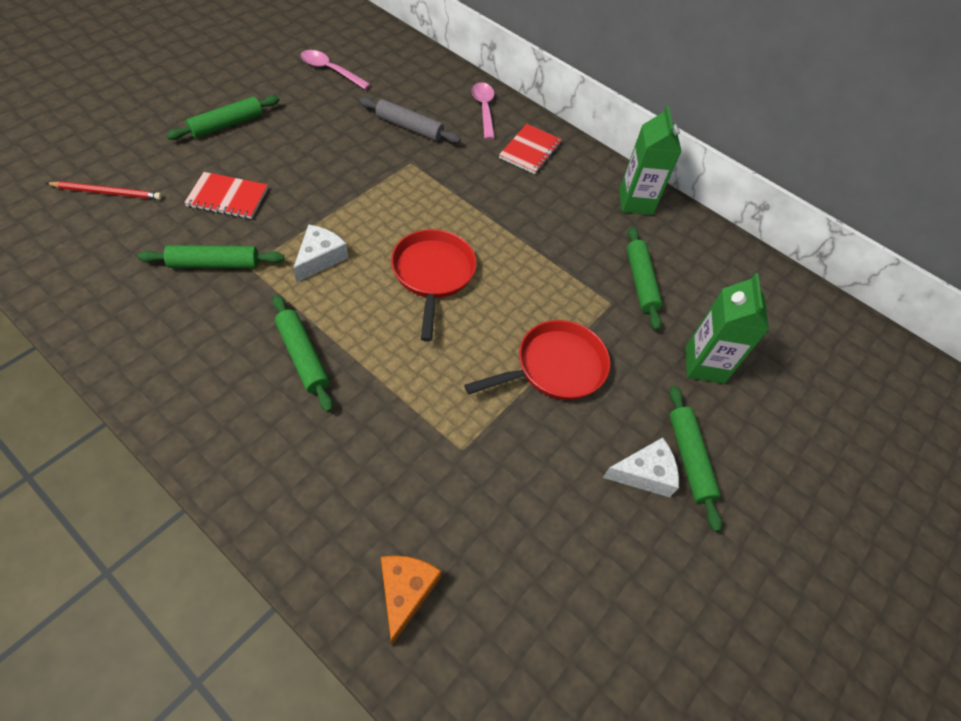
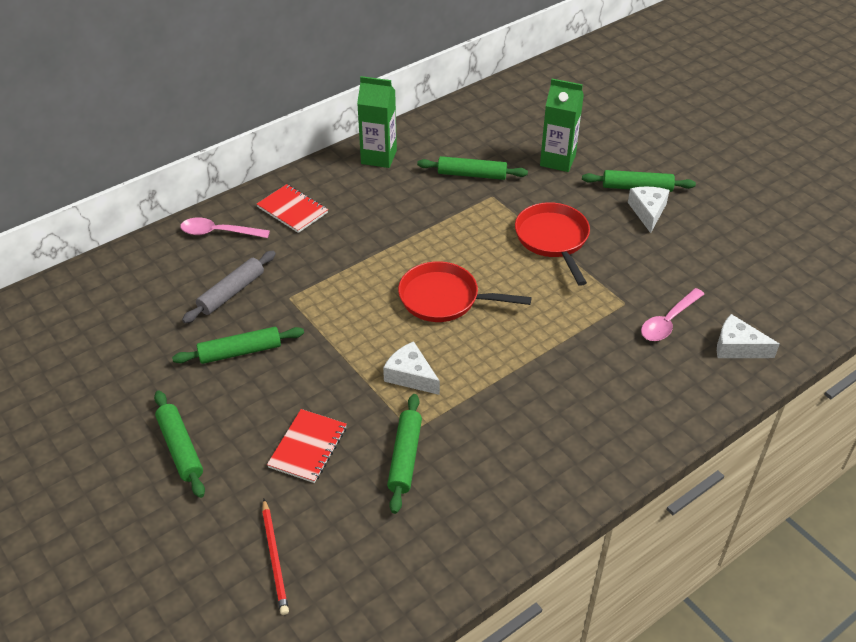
camera: 70 degrees left, 10 degrees down
(108, 192) = (275, 558): red pencil -> red pencil turned 150 degrees clockwise
(303, 357) = (528, 393): green rolling pin -> green rolling pin (240, 352)
(330, 71) = (105, 350): pink spoon -> pink spoon (668, 321)
(405, 592) = (737, 347): orange cheese -> white cheese

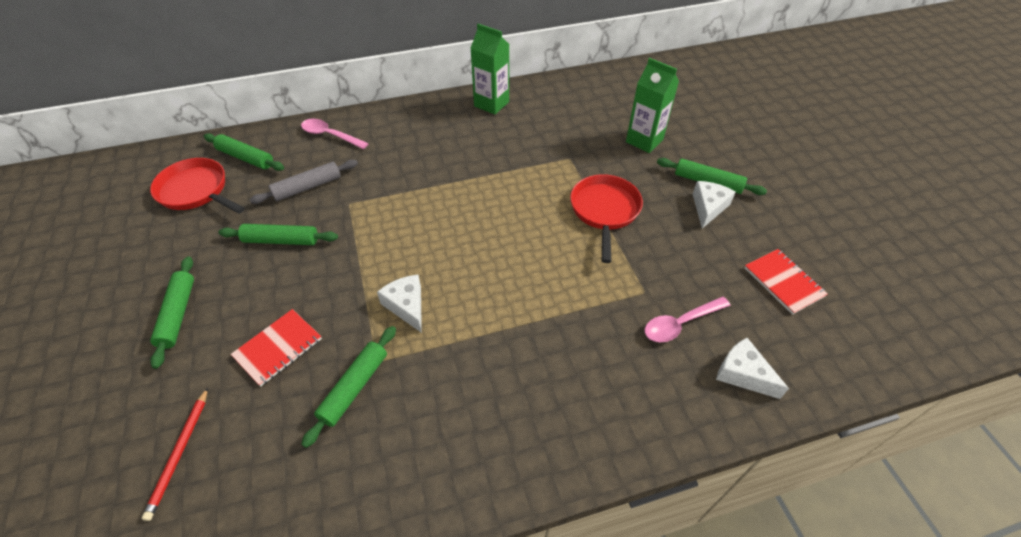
camera: 20 degrees right, 5 degrees up
(292, 210) = (397, 131): red notebook -> red notebook (783, 282)
(444, 298) = (477, 240): red pan -> red pan (196, 191)
(472, 175) = (561, 136): green rolling pin -> green rolling pin (245, 158)

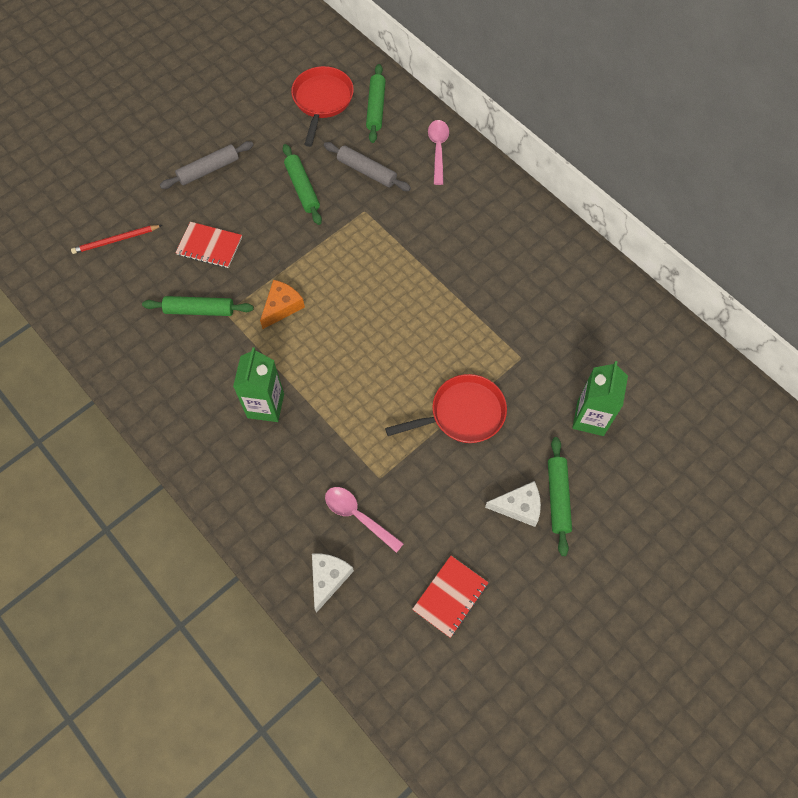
camera: 65 degrees right, 15 degrees up
(178, 314) = (208, 170): green rolling pin -> grey rolling pin
(406, 306) = (282, 307): white cheese -> orange cheese
(491, 104) = (564, 255): green carton -> green carton (265, 406)

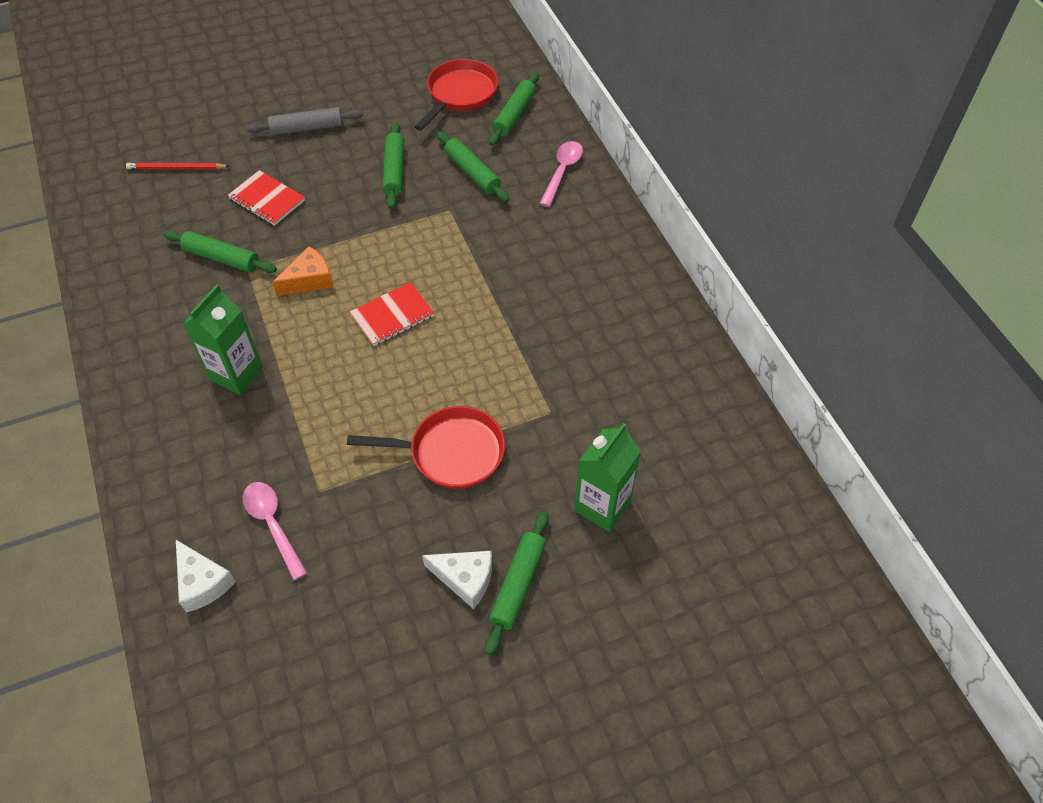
camera: 20 degrees right, 10 degrees down
(328, 578) = (202, 582): white cheese -> white cheese turned 105 degrees clockwise
(366, 171) = (472, 172): grey rolling pin -> green rolling pin
(450, 597) = (330, 655): red notebook -> red notebook (392, 316)

